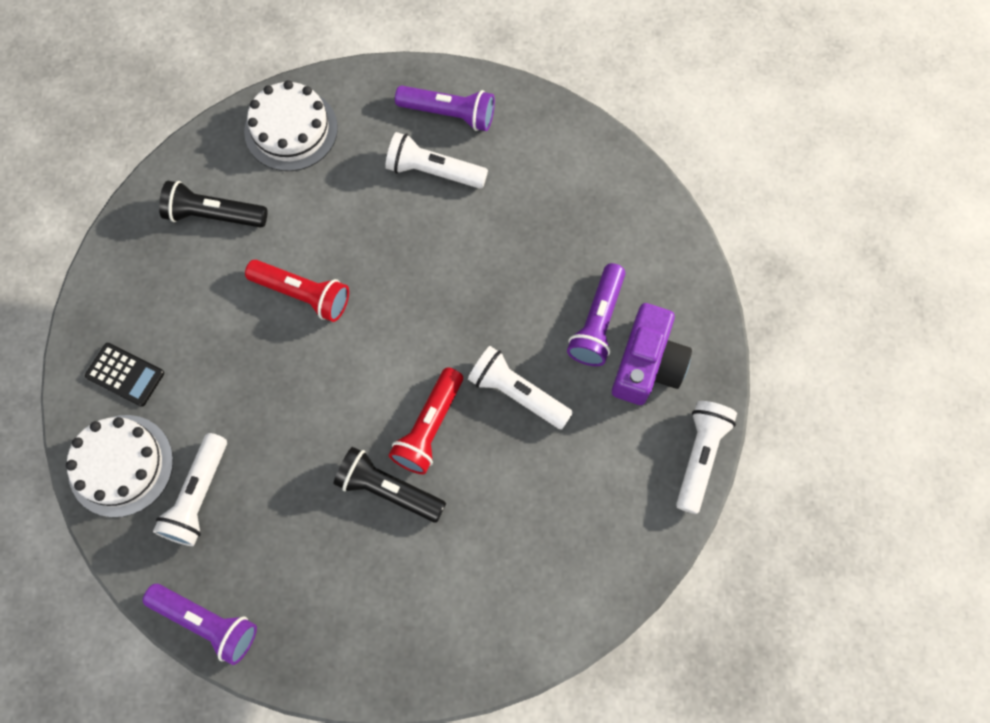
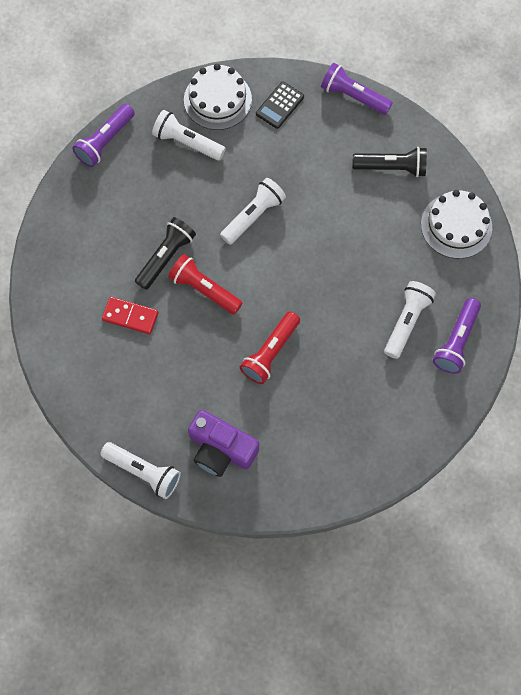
camera: 100 degrees right, 0 degrees up
(214, 215) = (391, 168): black flashlight -> black flashlight turned 75 degrees clockwise
(303, 295) = (319, 219): red flashlight -> red flashlight (270, 352)
(487, 521) = (130, 316): none -> red domino
(517, 393) = (217, 352): white flashlight -> white flashlight (253, 216)
(597, 323) = (261, 419): purple flashlight -> purple flashlight (353, 96)

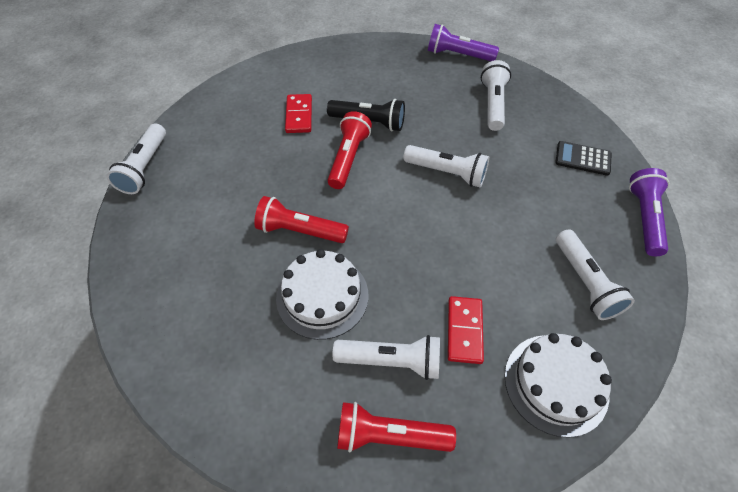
camera: 70 degrees right, 15 degrees down
(217, 100) = (552, 112): white cake -> white cake (322, 296)
(221, 449) = (179, 220): purple camera -> none
(391, 168) = (585, 282): black flashlight -> white flashlight
(400, 265) = (464, 330): none -> red domino
(456, 341) = (389, 435): purple flashlight -> red flashlight

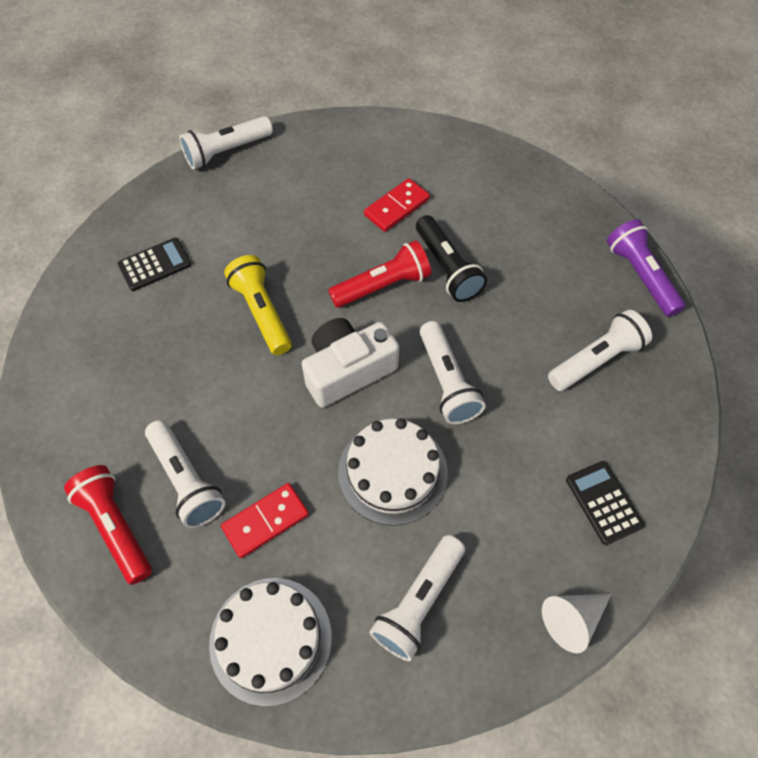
camera: 50 degrees right, 5 degrees up
(188, 268) = (155, 265): none -> black calculator
(300, 230) = (262, 312): red flashlight -> yellow flashlight
(322, 296) = (208, 380): white cake -> white cake (392, 472)
(392, 214) = (348, 370): none -> white camera
(644, 218) = (572, 619): purple flashlight -> white cone

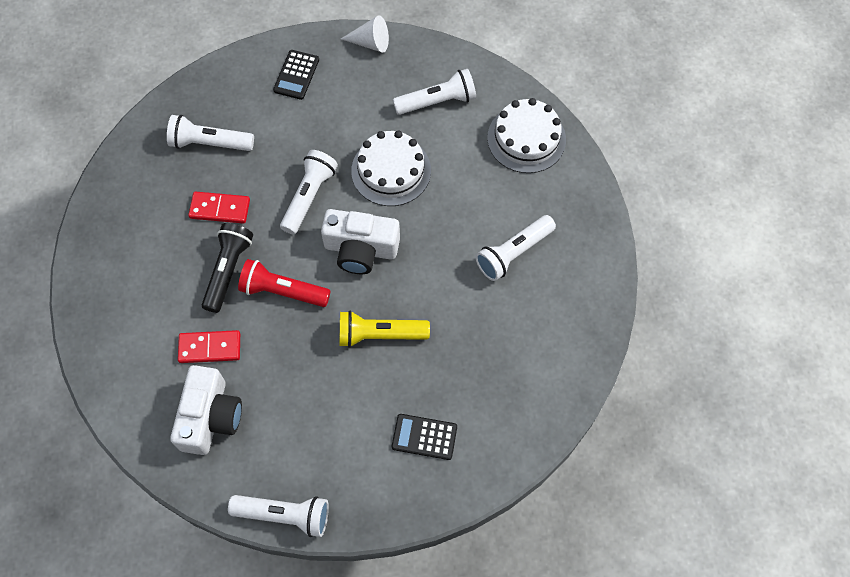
camera: 140 degrees left, 5 degrees up
(116, 526) = (572, 256): red flashlight -> none
(186, 481) = (513, 253): white flashlight -> white flashlight turned 135 degrees counterclockwise
(262, 312) = (379, 334): yellow flashlight -> yellow flashlight turned 75 degrees clockwise
(265, 521) = (484, 197): red domino -> red domino (220, 209)
(345, 168) = (210, 417): none -> white camera
(640, 275) = (117, 170): purple flashlight -> none

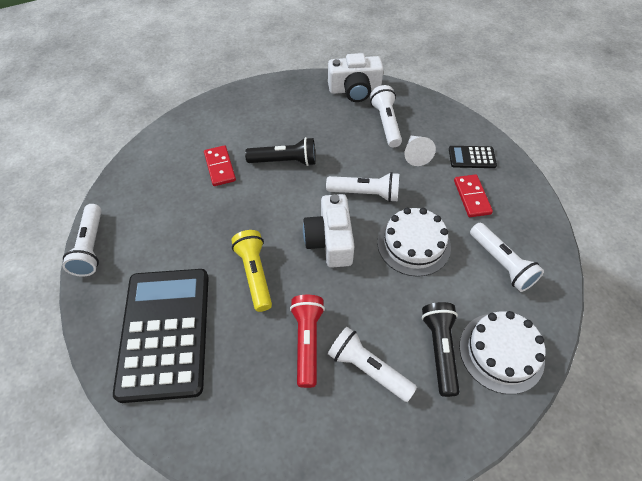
camera: 75 degrees right, 10 degrees down
(210, 417) = (165, 182): white camera -> white camera (354, 90)
(220, 209) = (333, 143): red domino -> red domino (471, 197)
(282, 291) = (277, 198): red flashlight -> red flashlight (307, 341)
(370, 43) = (532, 198): white cone -> white cone (415, 154)
(424, 437) = (165, 332): black calculator -> black calculator, size x2.40
(511, 187) = (440, 349): none -> black flashlight

